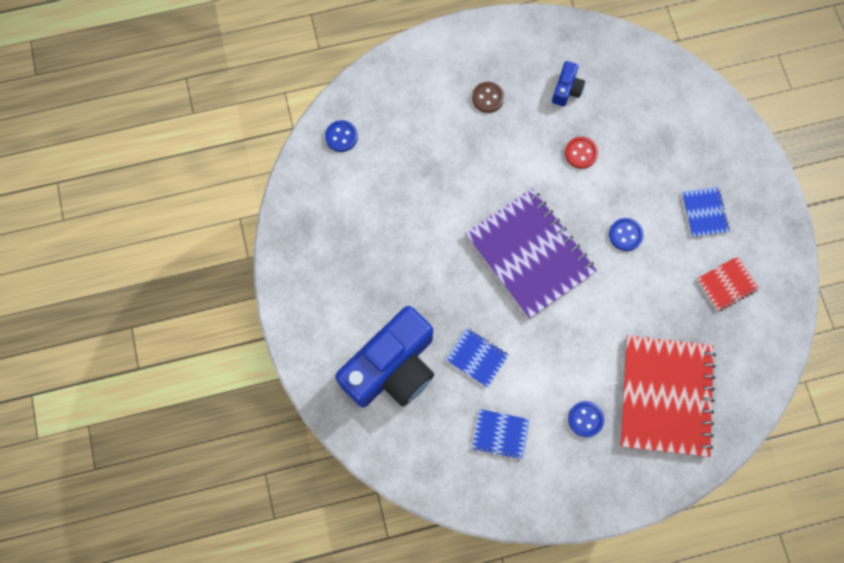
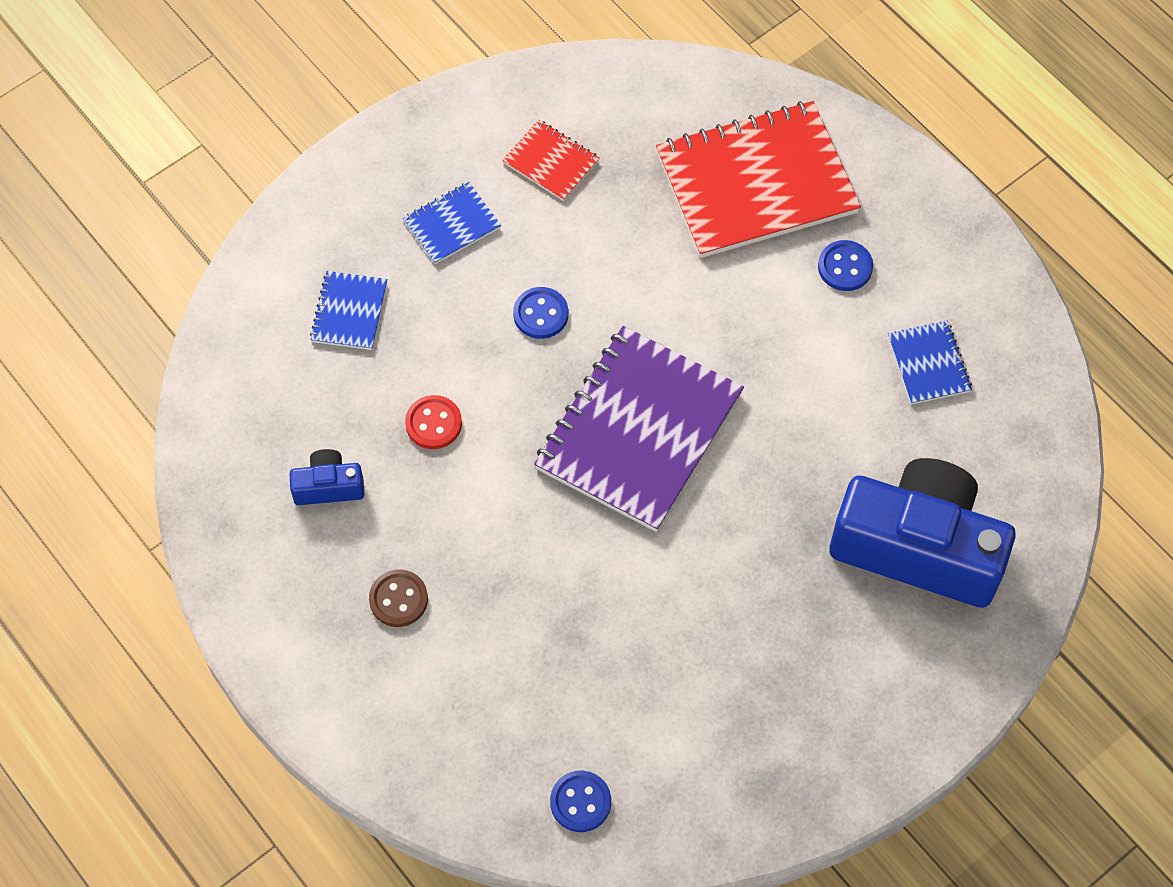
camera: 115 degrees left, 10 degrees down
(477, 357) = (837, 439): blue notebook -> blue notebook (349, 312)

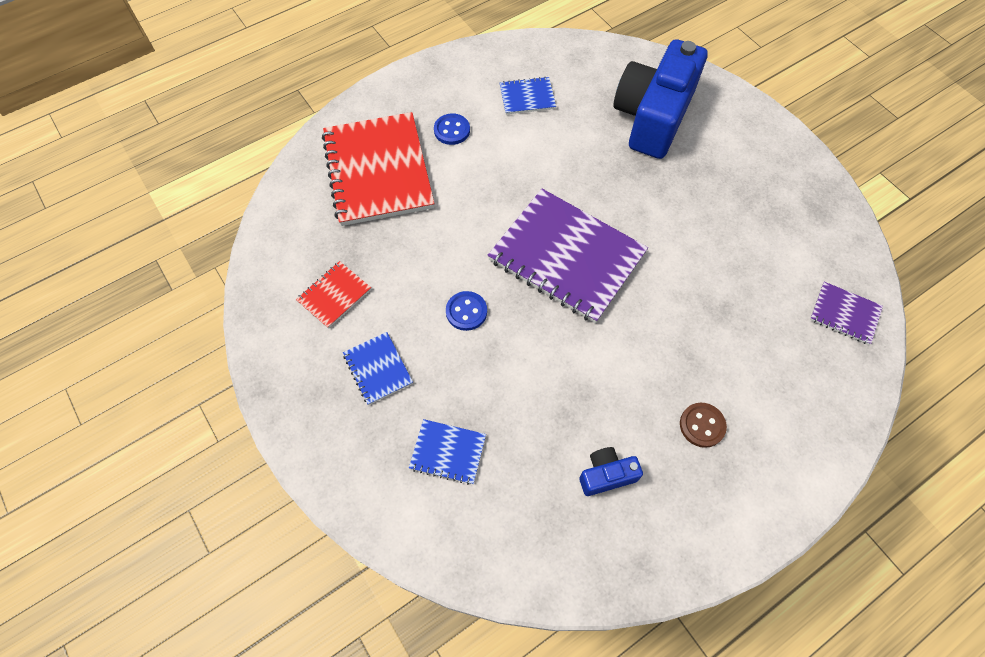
camera: 85 degrees left, 0 degrees up
(328, 486) = (606, 475): blue camera -> blue camera turned 75 degrees clockwise
(433, 423) = (554, 392): red button -> none
(580, 802) = (844, 314): blue button -> purple notebook

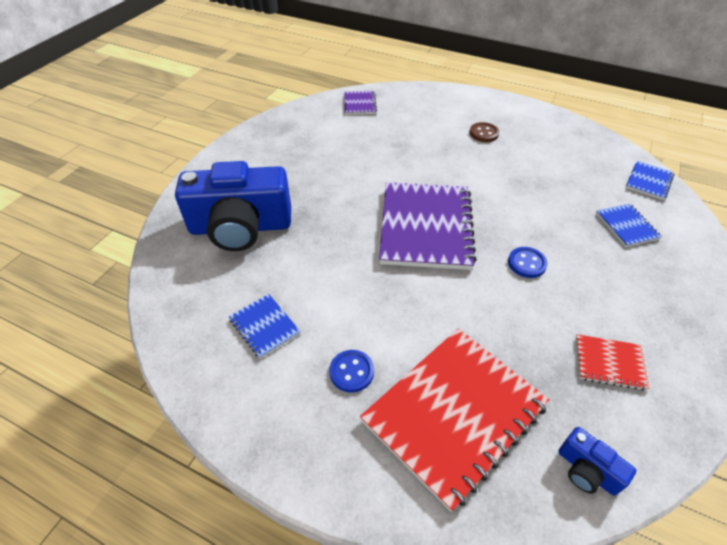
camera: 120 degrees left, 15 degrees down
(378, 369) = (626, 293): blue notebook -> blue notebook (648, 181)
(606, 475) = (553, 157): blue camera -> blue camera (587, 470)

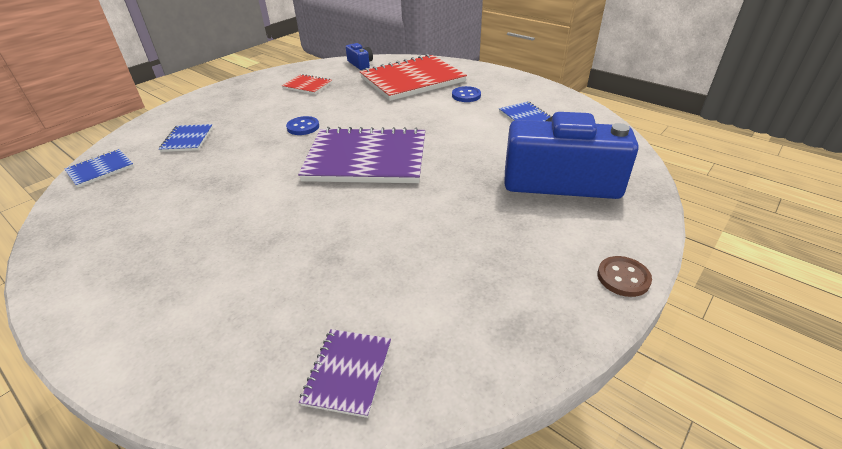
camera: 165 degrees left, 10 degrees down
(426, 227) = (366, 159): purple notebook -> purple notebook turned 75 degrees clockwise
(483, 133) = (192, 257): brown button -> brown button (623, 278)

